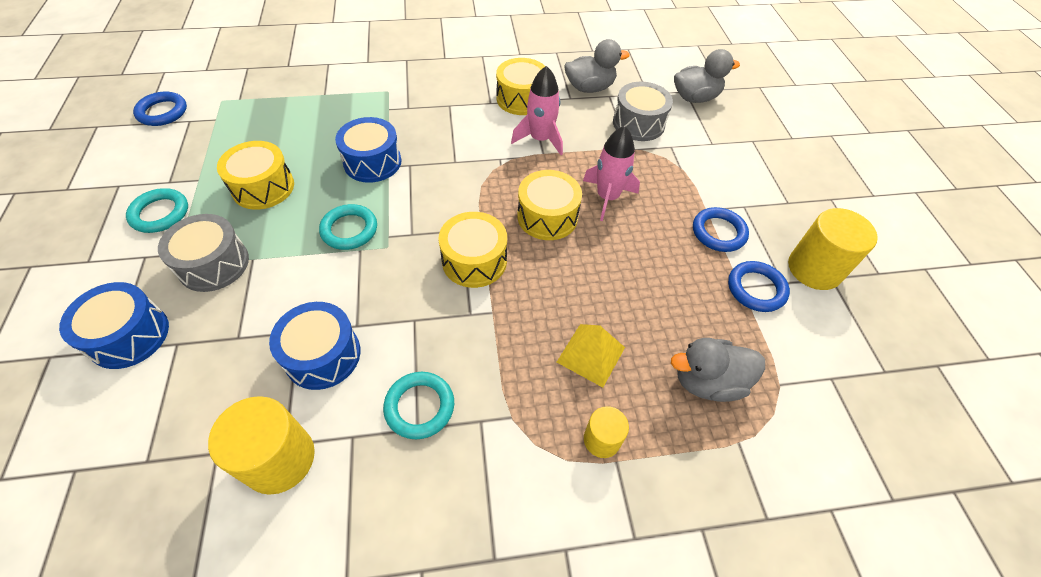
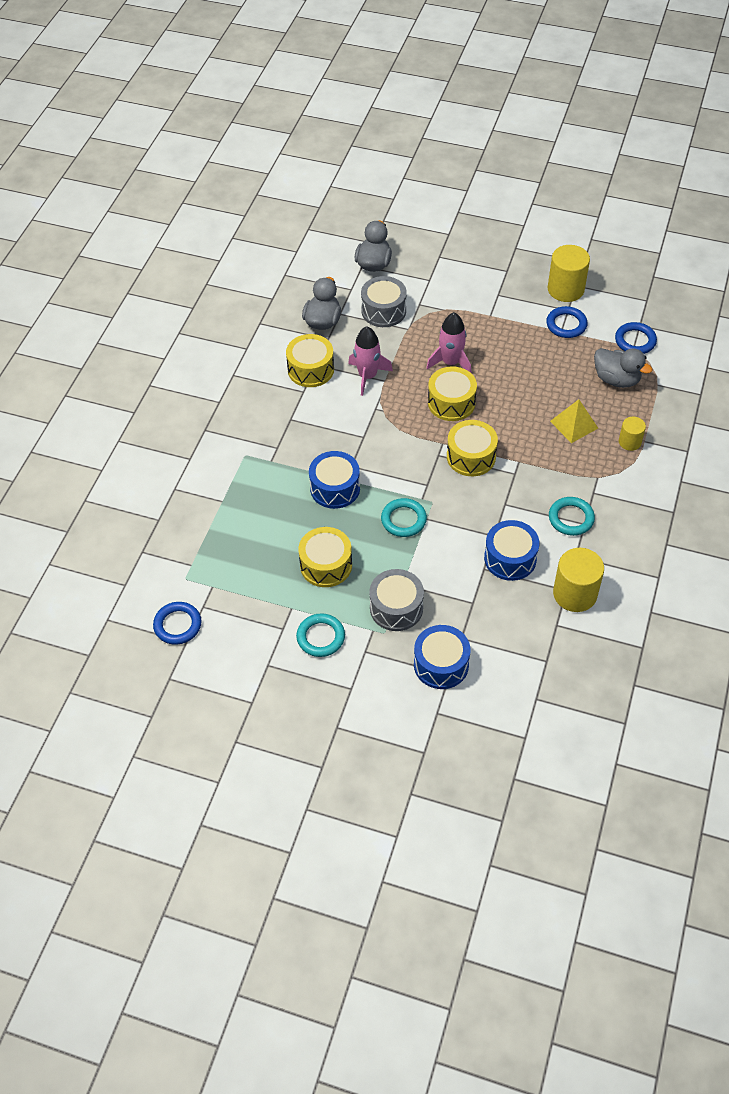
camera: 60 degrees left, 0 degrees up
(707, 381) = (616, 379): grey duck -> grey duck turned 75 degrees counterclockwise
(718, 232) = (513, 319): blue ring -> blue ring (635, 341)

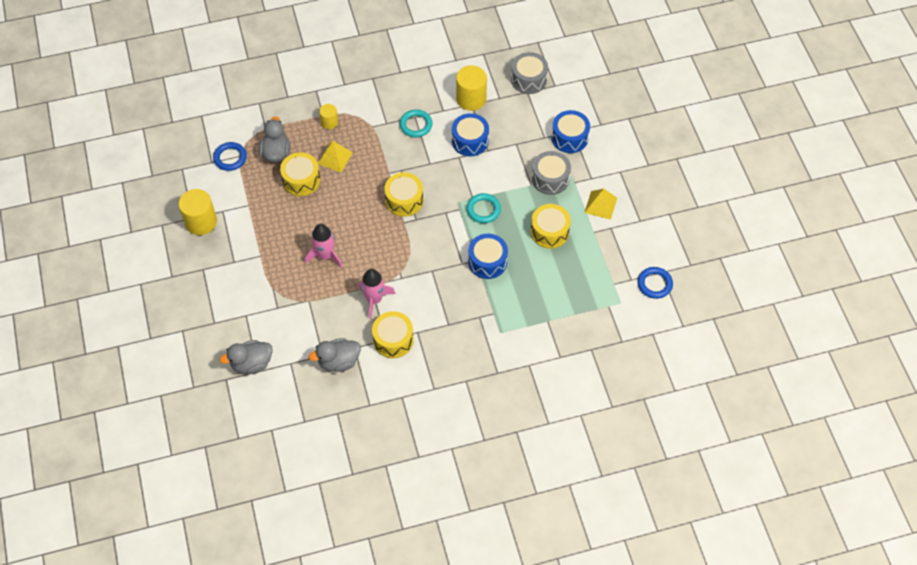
camera: 125 degrees left, 5 degrees up
(320, 637) = (600, 205): turquoise ring -> yellow pyramid
(383, 311) = (300, 327): grey drum -> grey drum (528, 79)
(451, 402) = (364, 235): yellow drum -> yellow drum (301, 180)
(566, 325) = (239, 205): blue ring -> none

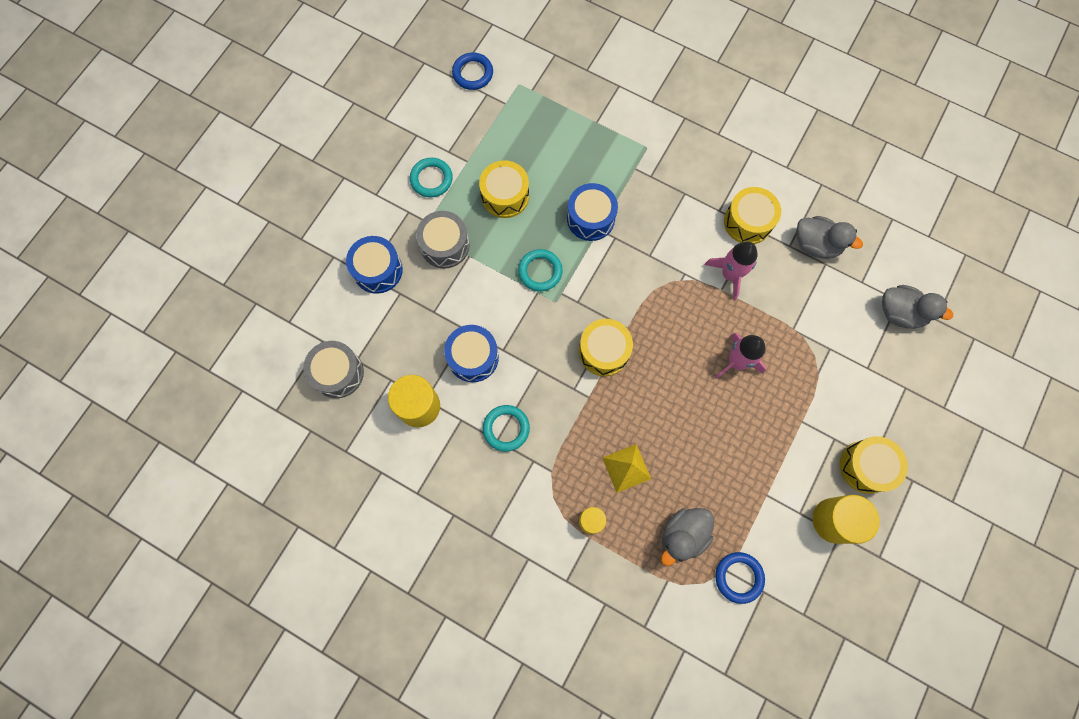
camera: 135 degrees left, 15 degrees up
(301, 180) = (685, 473): yellow drum -> yellow drum (866, 467)
(600, 205) = (431, 179): yellow pyramid -> turquoise ring

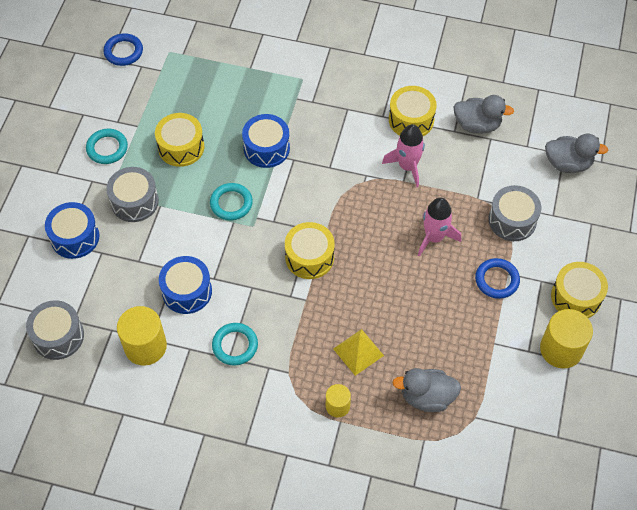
camera: 15 degrees left, 15 degrees down
(682, 535) = (427, 397): grey duck -> grey duck turned 60 degrees clockwise
(738, 577) = (488, 420): blue ring -> blue ring (497, 280)
(823, 363) = (512, 220): none -> grey drum

